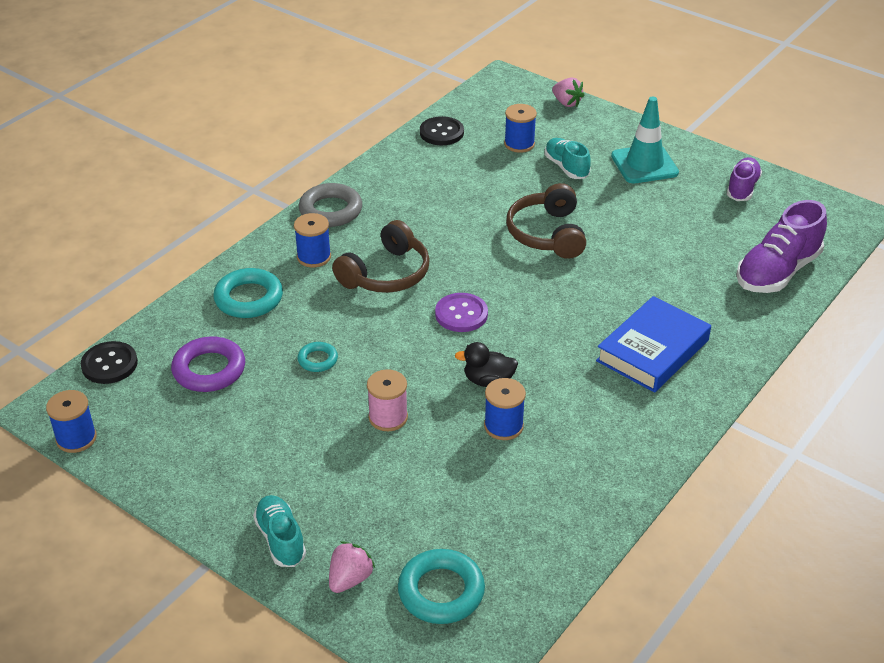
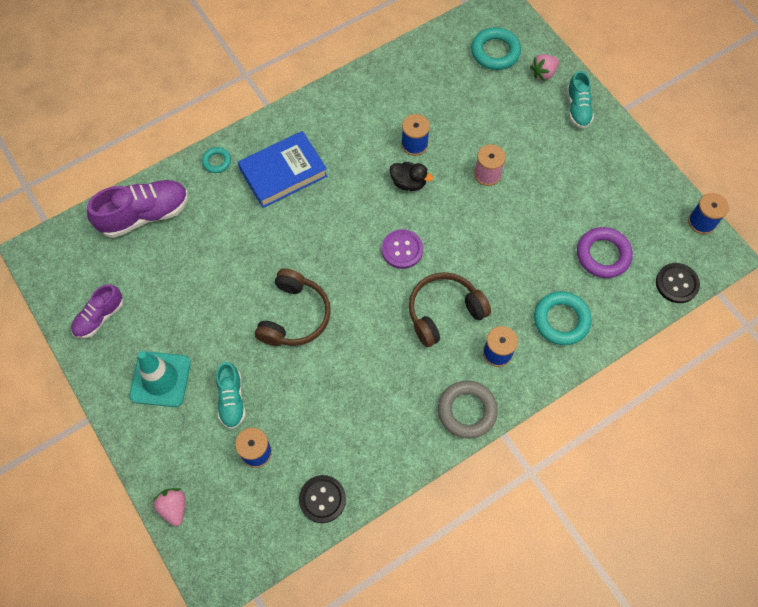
camera: 160 degrees left, 25 degrees up
(318, 360) = (522, 239): turquoise ring -> turquoise ring (217, 161)

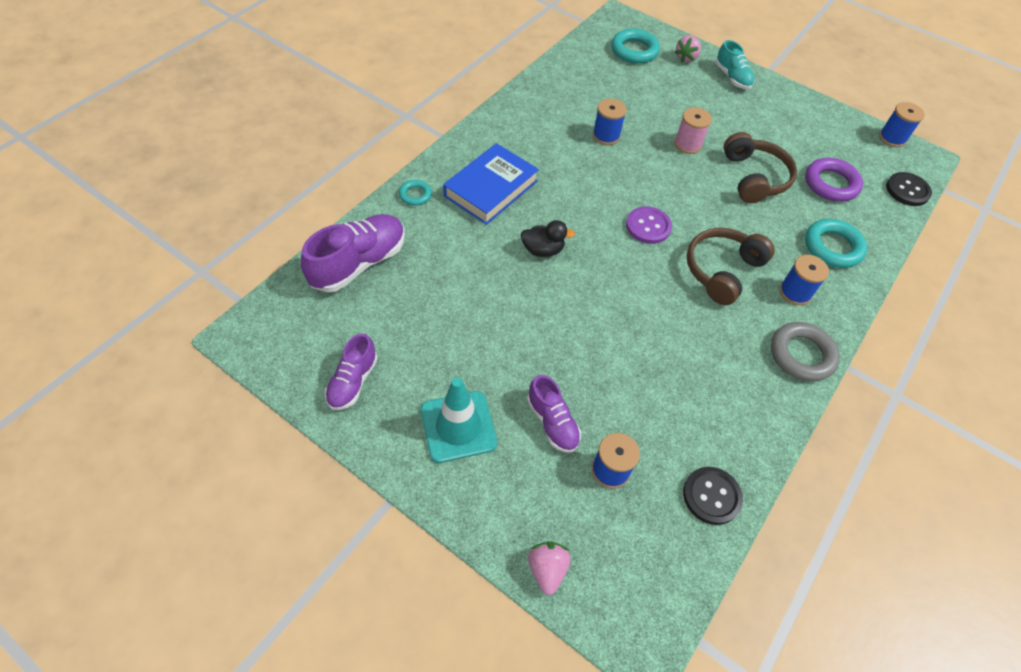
camera: 25 degrees left, 10 degrees down
(174, 507) = (547, 569): pink strawberry -> pink strawberry turned 45 degrees clockwise
(231, 400) = (552, 422): turquoise shoe -> purple shoe
(294, 316) = (575, 316): brown headphones -> brown headphones (754, 177)
(408, 183) = (620, 168): black duck -> black duck (543, 250)

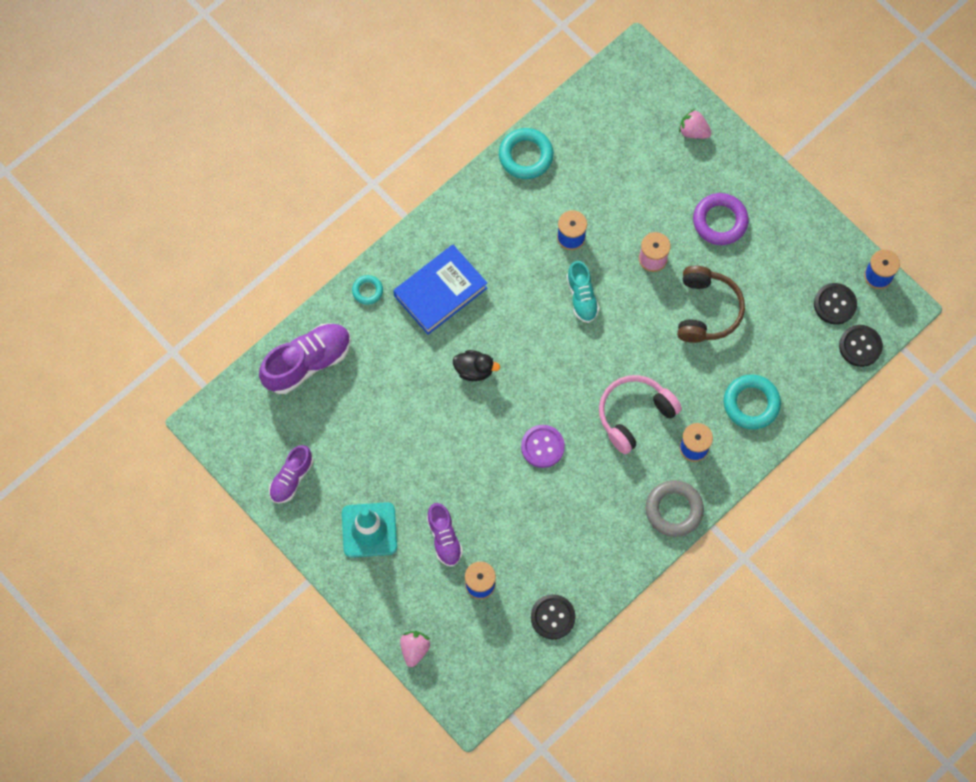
camera: 15 degrees right, 15 degrees up
(634, 50) = (637, 113): turquoise ring -> turquoise ring (526, 156)
(648, 226) = (580, 356): purple button -> purple button (542, 447)
(686, 58) = (693, 131): pink strawberry -> pink strawberry turned 75 degrees clockwise
(722, 270) = (634, 415): brown headphones -> pink headphones
(732, 77) = (735, 167): turquoise shoe -> turquoise shoe (582, 297)
(831, 184) = (783, 328): purple ring -> purple ring (720, 221)
(867, 162) = (835, 304): none -> black button

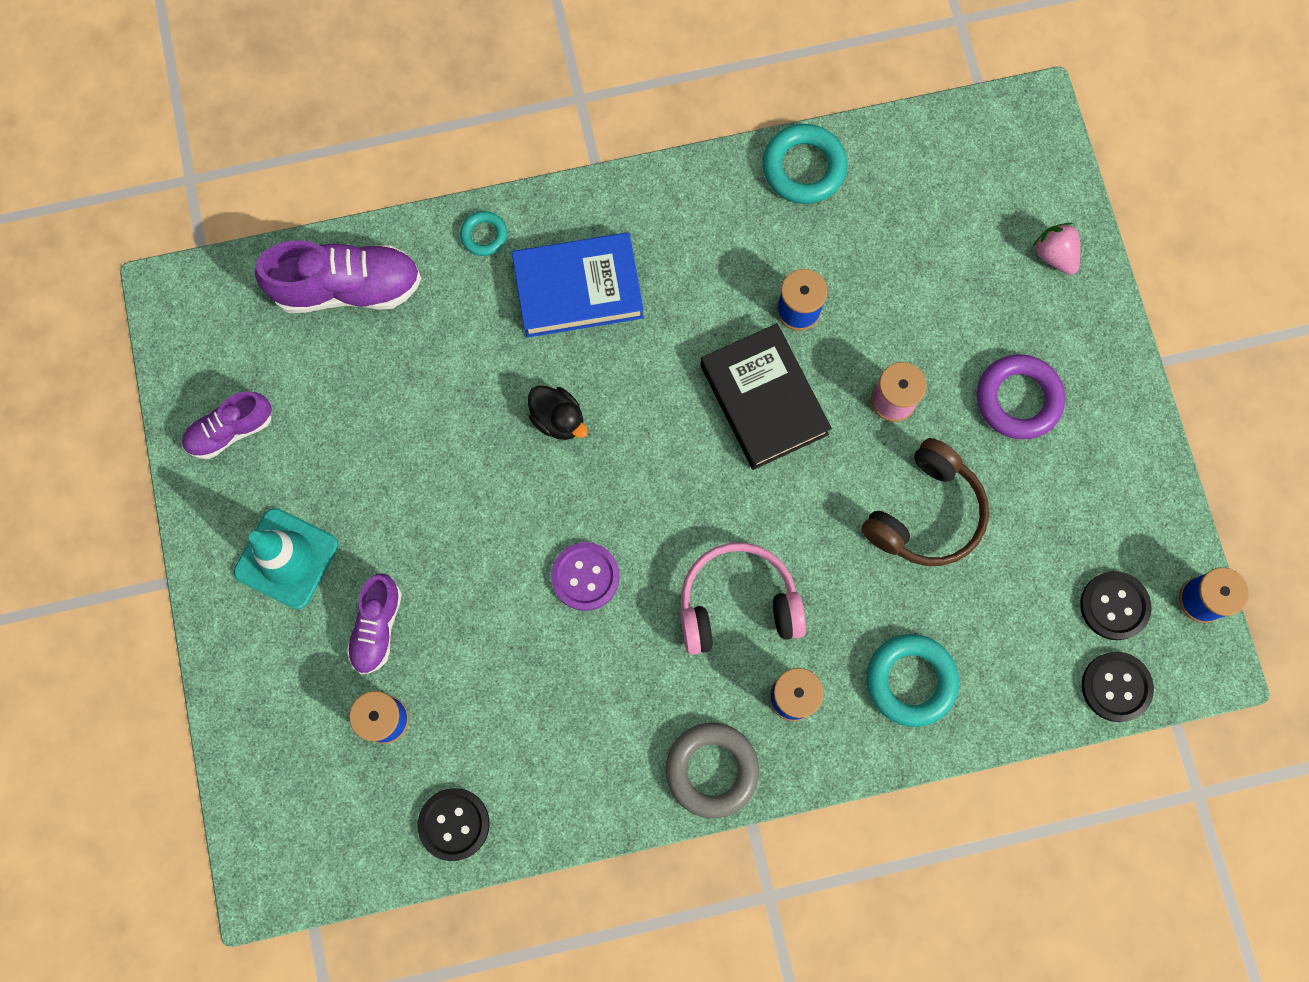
camera: 30 degrees right, 5 degrees up
(414, 649) = (243, 758): pink strawberry -> none
(582, 297) = (763, 400): turquoise shoe -> black book

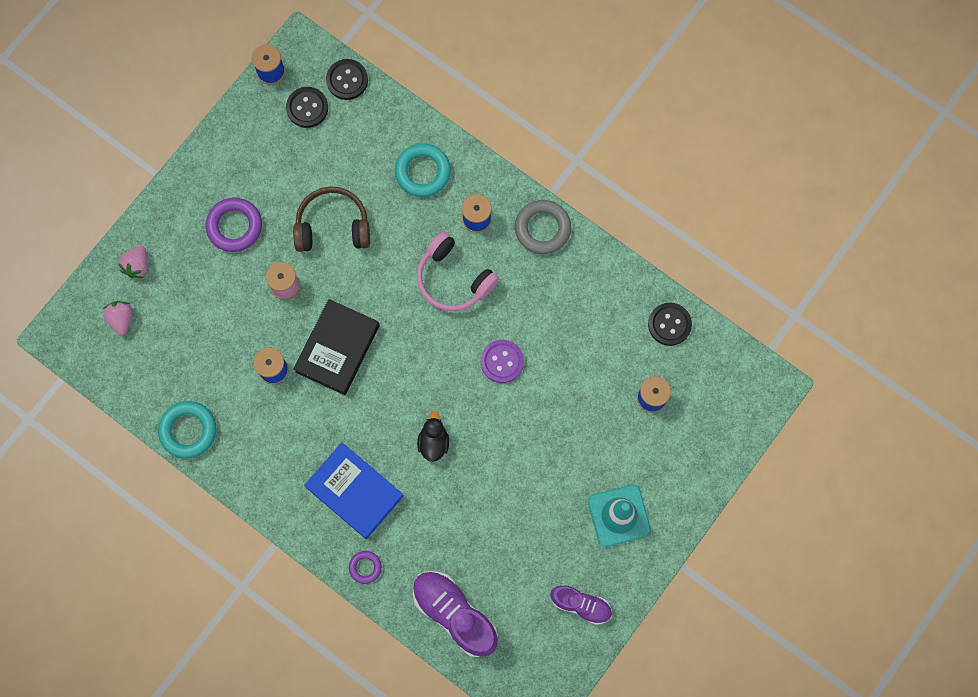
camera: 130 degrees left, 0 degrees up
(377, 627) = (613, 440): purple shoe -> none
(484, 235) = (365, 567): turquoise ring -> purple ring
(1000, 192) = (121, 319): none -> pink strawberry

